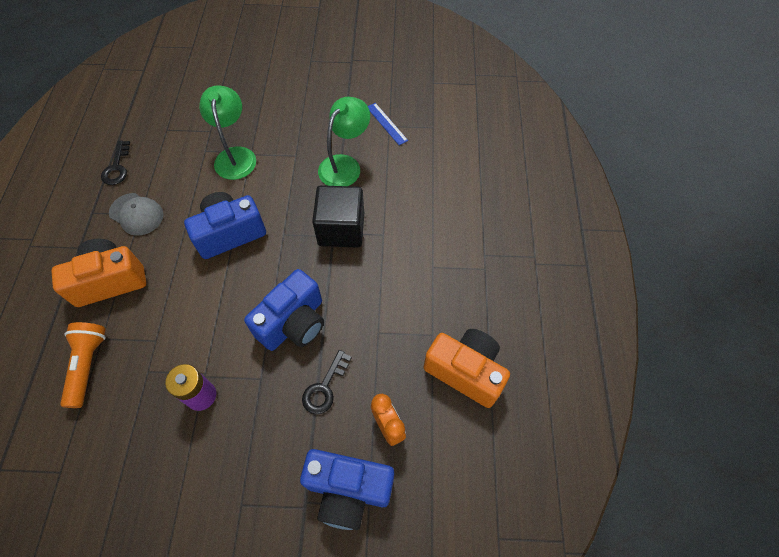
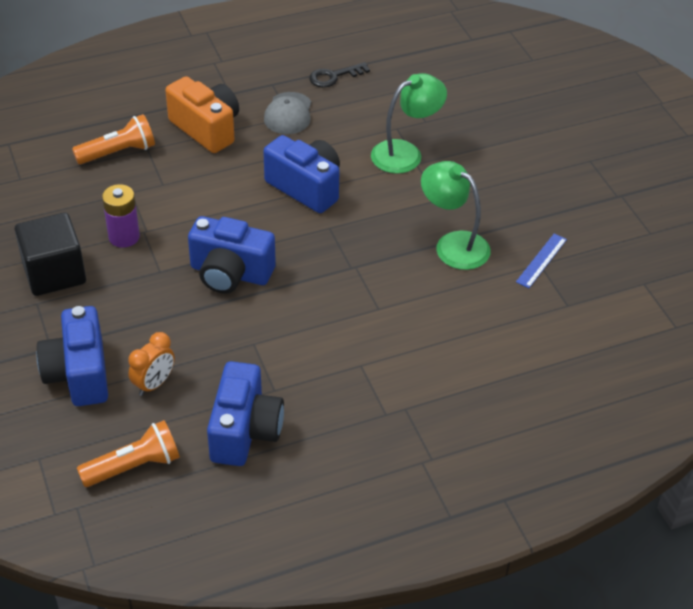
camera: 65 degrees right, 15 degrees down
(325, 387) = (173, 321): black key -> none
(341, 229) = (364, 271): black cube -> black cube (54, 273)
(345, 165) = (453, 244): green lamp -> green lamp turned 150 degrees counterclockwise
(465, 371) = (245, 431): orange camera -> blue camera
(471, 473) = (134, 466): none -> orange flashlight

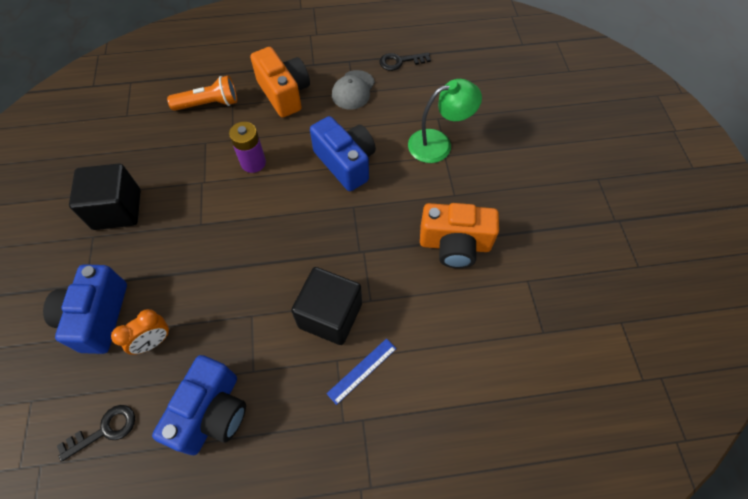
camera: 15 degrees right, 15 degrees up
(124, 237) = (184, 184): purple battery -> purple battery (253, 163)
(134, 466) = (104, 430): orange flashlight -> black key
(230, 273) = (256, 238): blue camera -> none
(339, 328) = (330, 315): none -> black cube
(453, 244) = (454, 244): green lamp -> orange camera
(541, 260) = (530, 277): blue ruler -> blue ruler (362, 370)

